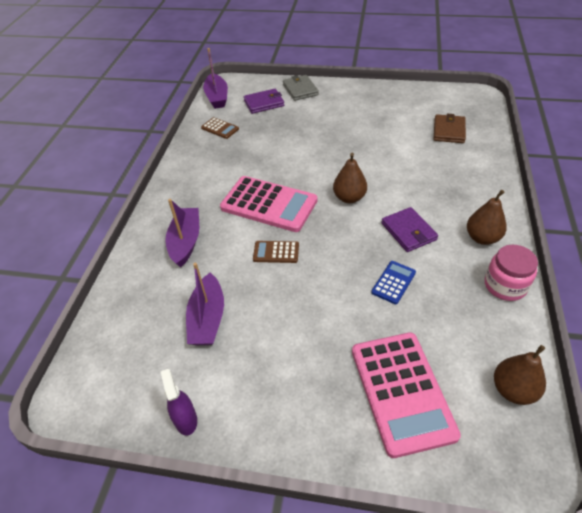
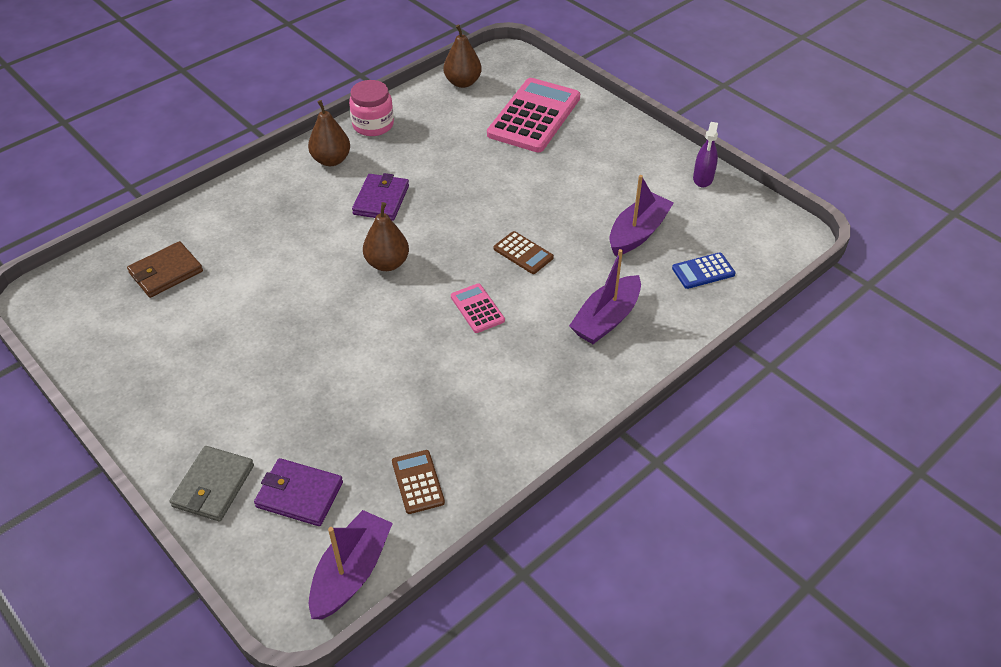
camera: 145 degrees left, 0 degrees up
(269, 204) = (477, 308): pink calculator -> pink calculator, size x0.47
(393, 282) = (452, 172): blue calculator -> blue calculator (703, 271)

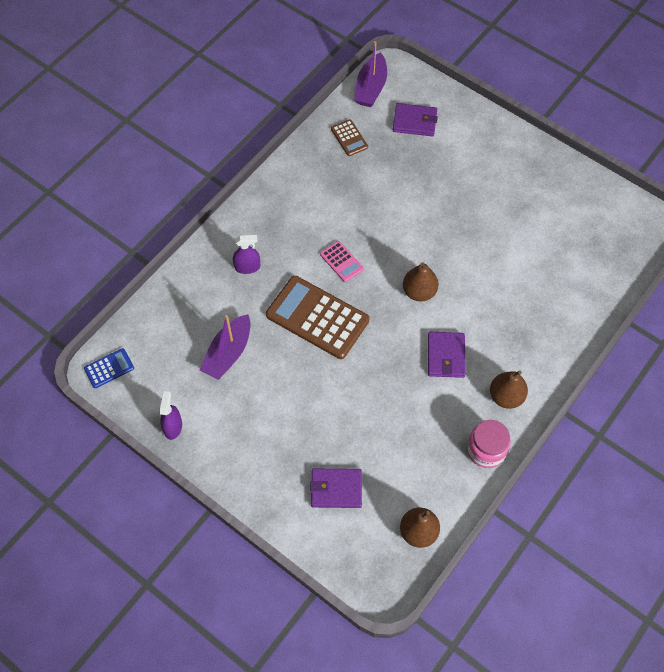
camera: 170 degrees right, 15 degrees up
(166, 272) = (579, 258): brown wallet -> none
(213, 486) = (466, 119): grey wallet -> none
(523, 253) = (317, 318): brown calculator -> brown calculator, size x2.14
(534, 116) = (336, 489): pink calculator -> purple wallet
(606, 319) = (247, 267): purple boat -> purple spray bottle
(703, 271) = (176, 321): blue calculator -> blue calculator (109, 368)

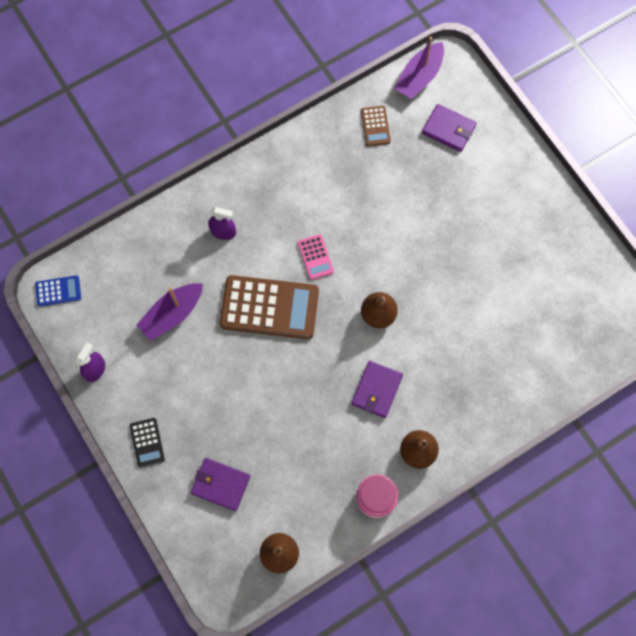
camera: 20 degrees right, 10 degrees up
(250, 475) = (147, 442): none -> black calculator
(317, 318) = (269, 307): brown calculator -> brown calculator turned 135 degrees clockwise

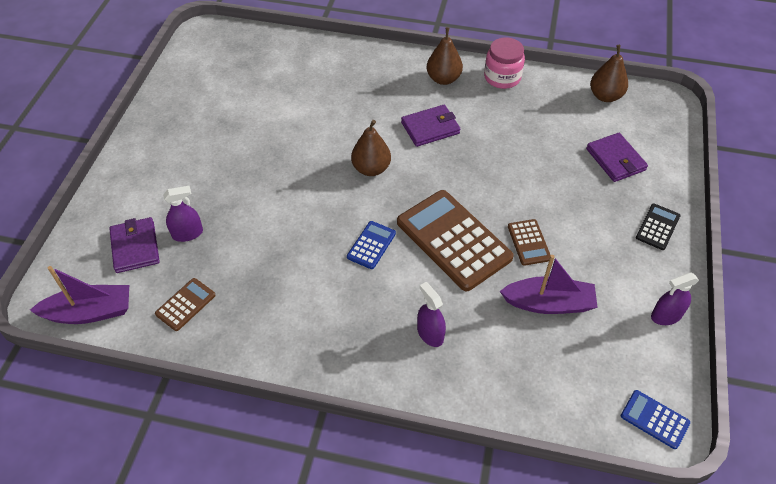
camera: 135 degrees left, 20 degrees down
(221, 350) = (529, 242): none -> brown calculator
(315, 257) = (371, 245): pink calculator -> blue calculator
(431, 164) = (187, 234): none -> purple spray bottle

